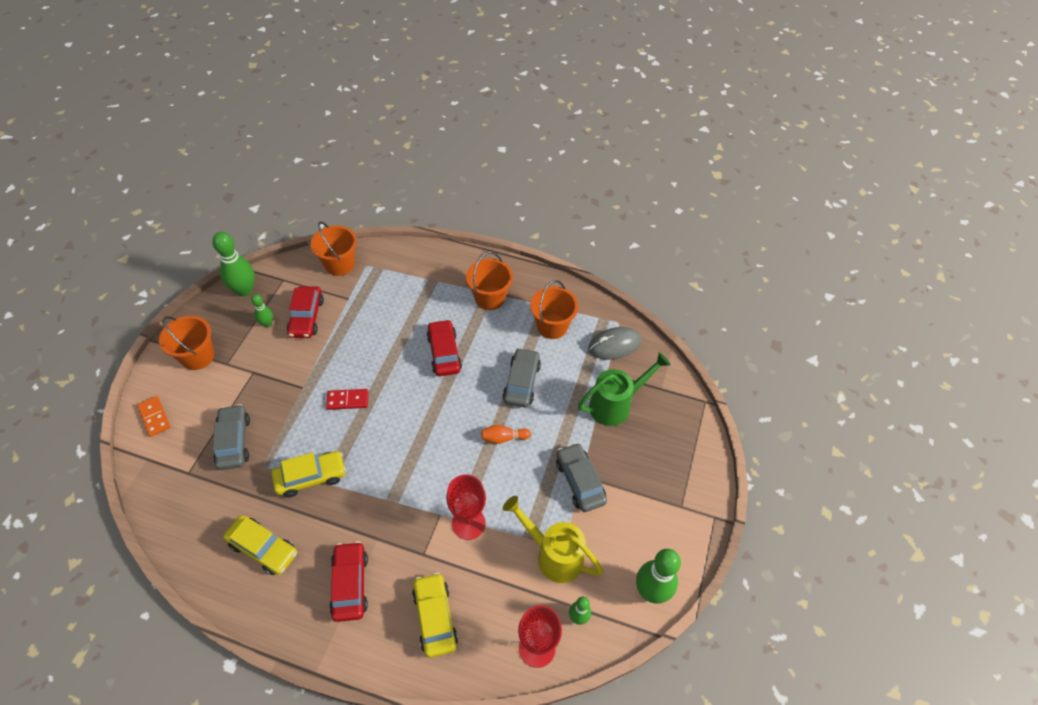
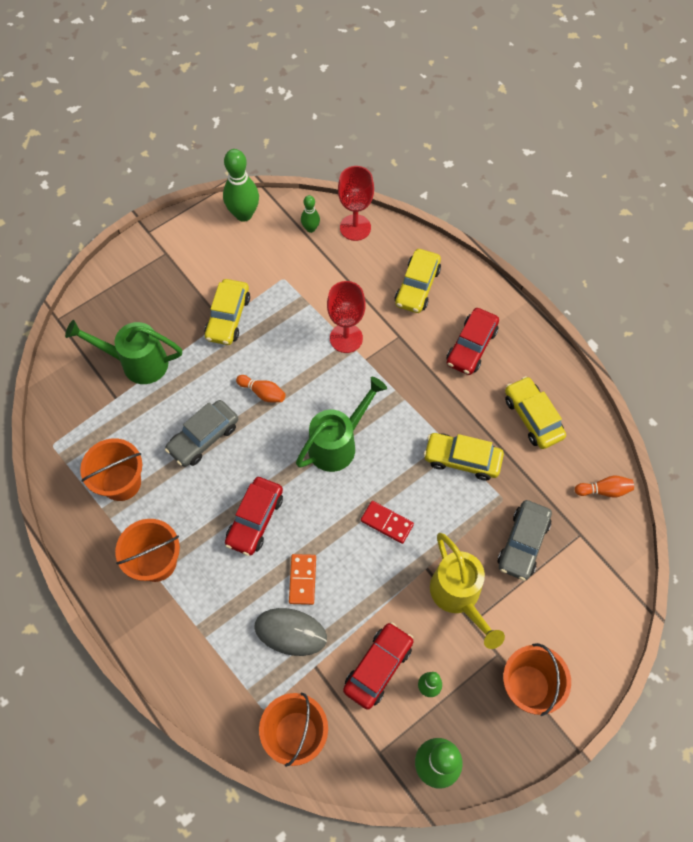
camera: 145 degrees left, 10 degrees up
(154, 417) = (598, 626): orange domino -> orange domino (302, 579)
(176, 519) = (604, 490): none -> orange bowling pin
(419, 433) = (337, 444): none -> green watering can
(554, 555) = (295, 277): yellow watering can -> yellow watering can (458, 596)
(580, 481) = (228, 317): grey car -> yellow car
(614, 345) = (81, 422): grey mouse -> grey mouse (290, 632)

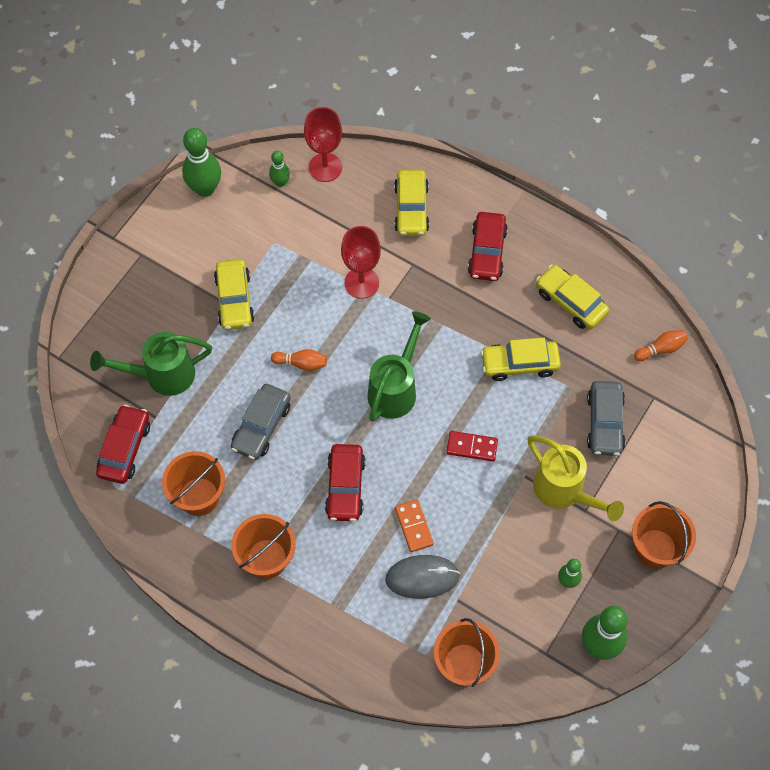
camera: 20 degrees left, 0 degrees up
(378, 667) = (515, 580): red car -> red car (124, 449)

